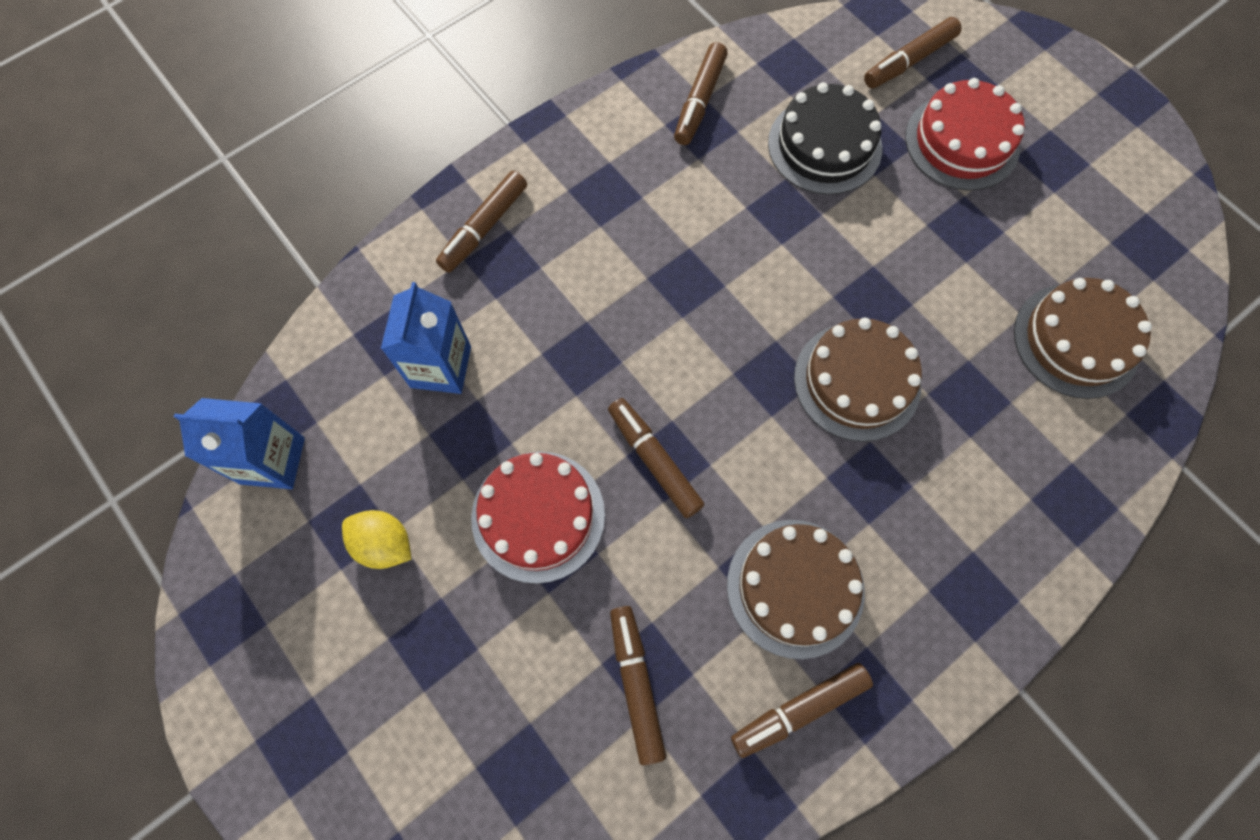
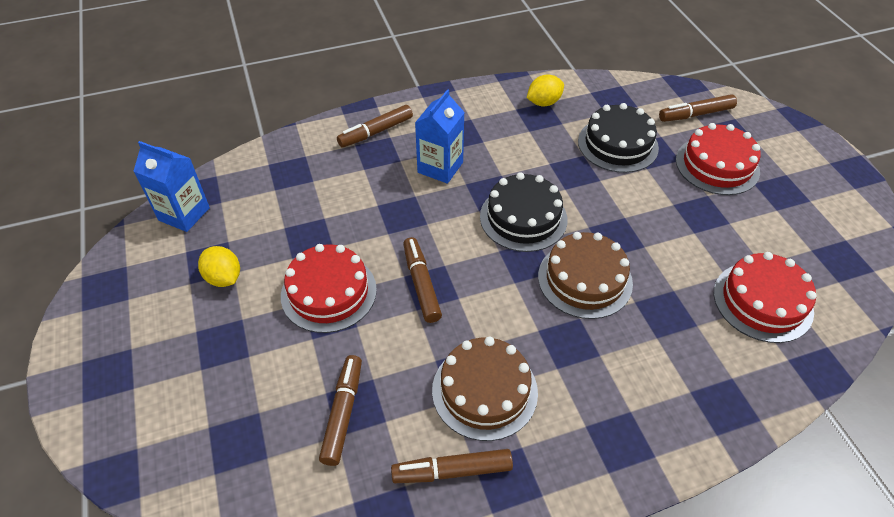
camera: 20 degrees right, 20 degrees down
(441, 367) = (311, 194): blue carton -> blue carton (440, 167)
(699, 101) = (543, 102): brown marker -> yellow lemon
(745, 310) = (523, 218): none -> black cake
(1076, 340) = (762, 301): brown cake -> red cake

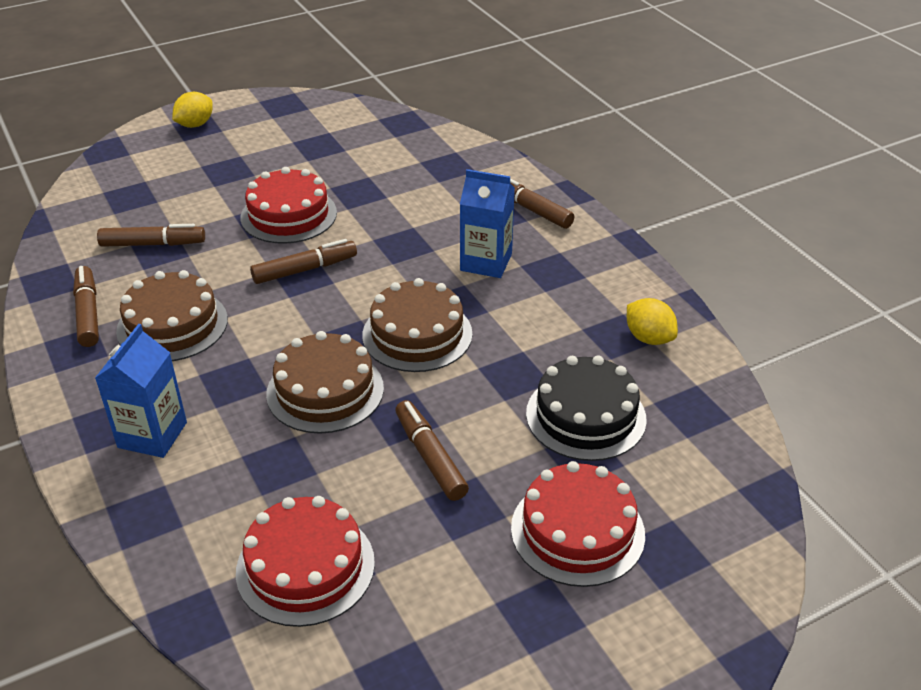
camera: 80 degrees right, 10 degrees down
(184, 214) = (375, 121): blue carton -> blue carton (152, 435)
(224, 278) = (300, 156): yellow lemon -> yellow lemon (195, 125)
(523, 218) = (417, 334): black cake -> brown cake
(695, 114) = (697, 509): brown marker -> brown marker (430, 457)

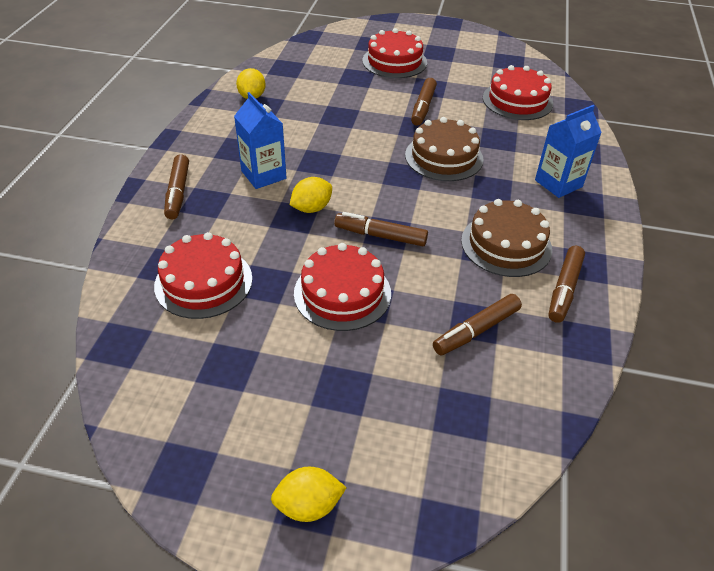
camera: 140 degrees left, 5 degrees up
(153, 244) = (476, 330): brown marker -> brown marker turned 75 degrees counterclockwise
(397, 259) = (311, 208): none -> yellow lemon
(404, 171) = (203, 282): none -> red cake
(417, 334) = (361, 158): brown cake -> none
(585, 416) = (333, 87): black cake -> none

